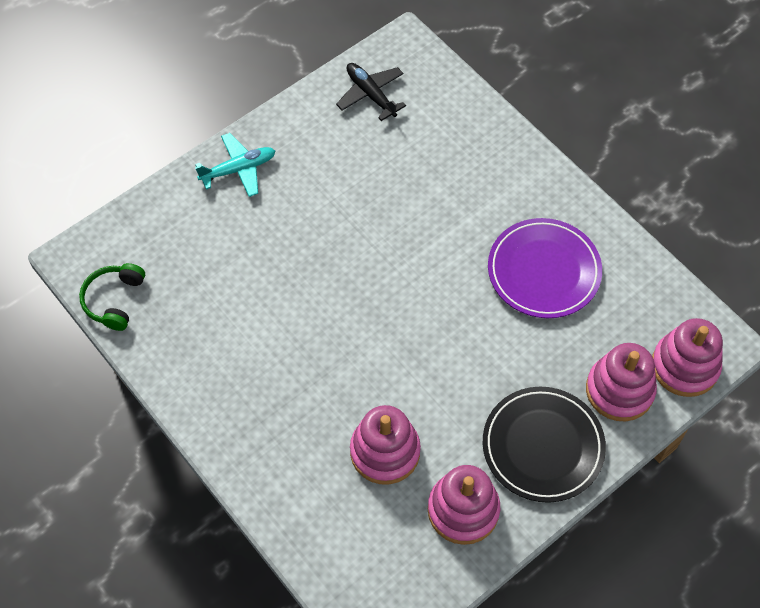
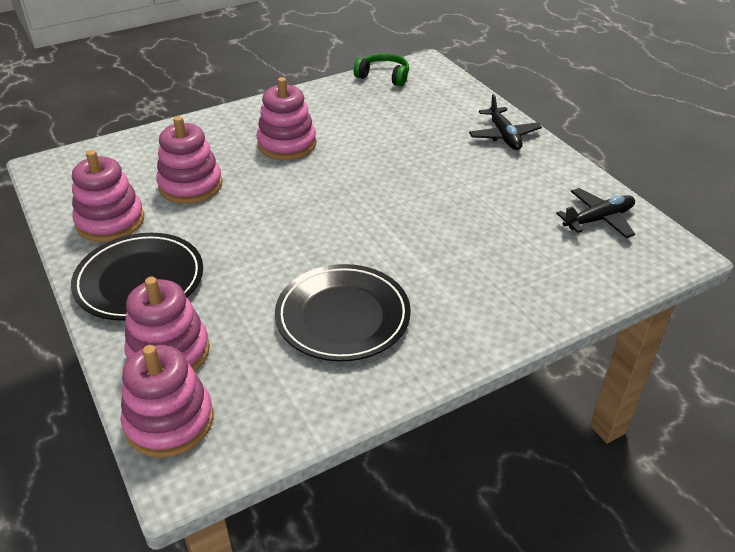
camera: 100 degrees right, 20 degrees down
(238, 169) = (504, 136): turquoise plane -> black plane
(287, 375) = (287, 144): none -> pink stacking toy
(543, 271) = (343, 316): purple plate -> black plate

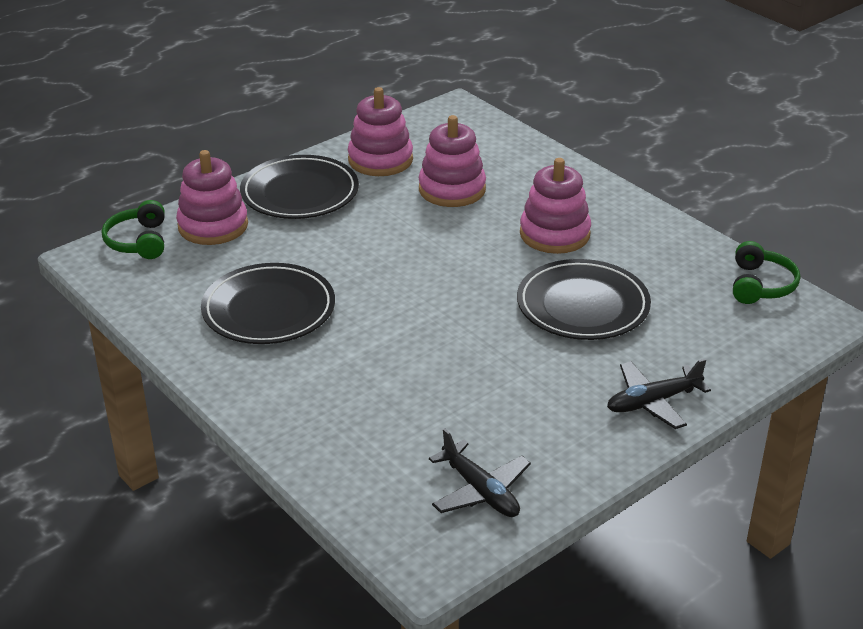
camera: 80 degrees right, 5 degrees down
(169, 421) = (138, 241): pink stacking toy -> green headphones
(387, 146) = (583, 306): none -> black plate

